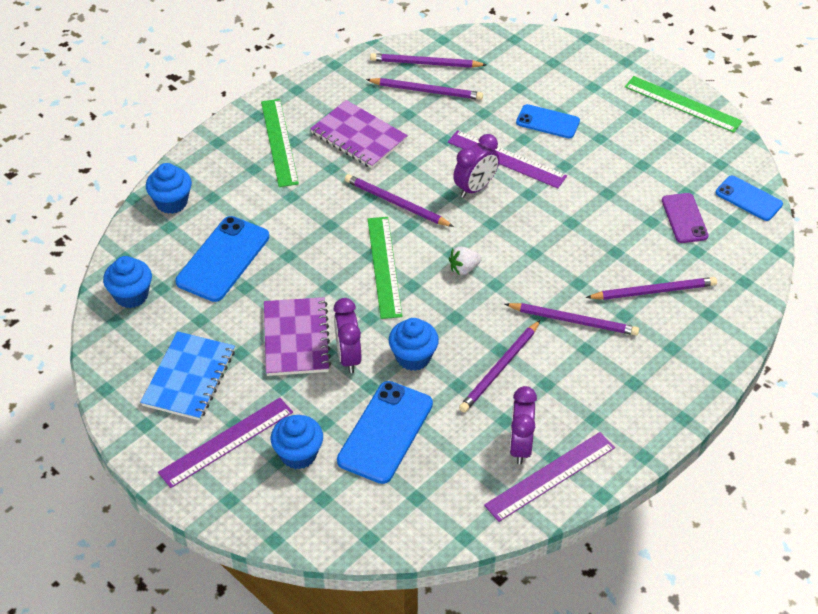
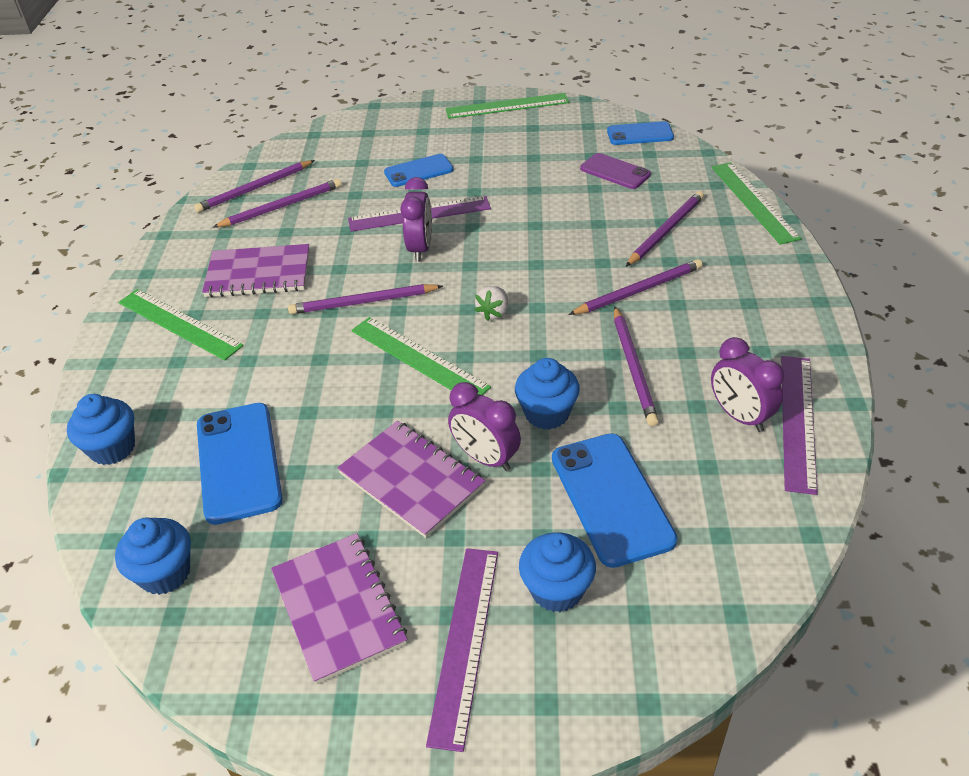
camera: 40 degrees left, 5 degrees down
(189, 377) = (338, 608): blue notebook -> purple notebook
(750, 314) = (754, 202): none -> green ruler

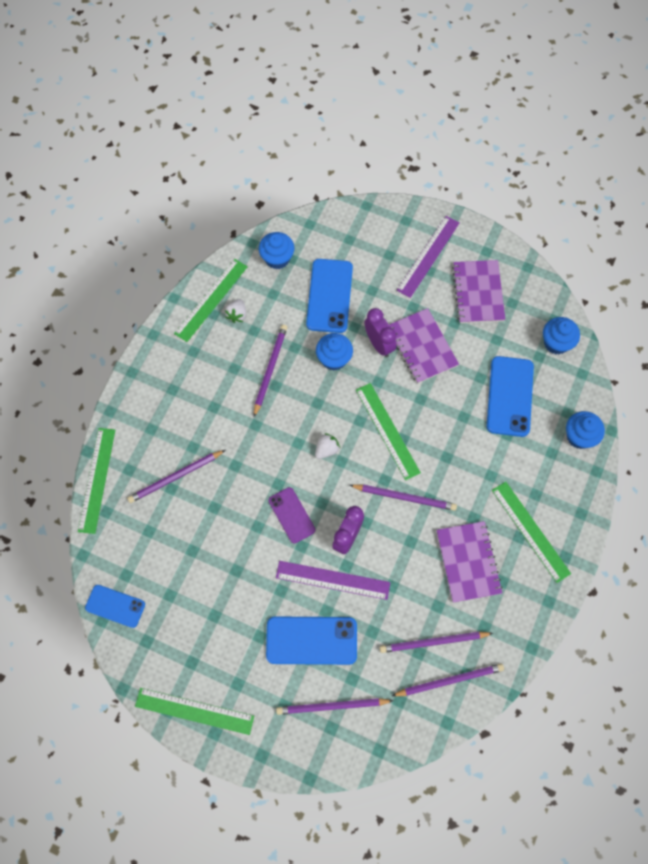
camera: 160 degrees left, 25 degrees up
(258, 273) = (468, 562): purple notebook -> purple notebook turned 60 degrees clockwise
(418, 171) = (311, 640): blue phone -> blue phone, size x1.60
(557, 590) = (378, 263): blue cupcake -> blue cupcake (277, 258)
(615, 172) = (166, 563): purple phone -> purple phone (291, 515)
(638, 290) = (229, 429): purple pencil -> purple pencil (332, 706)
(739, 416) = (237, 315): purple clock -> white strawberry
(797, 421) = (211, 300): purple ruler -> green ruler

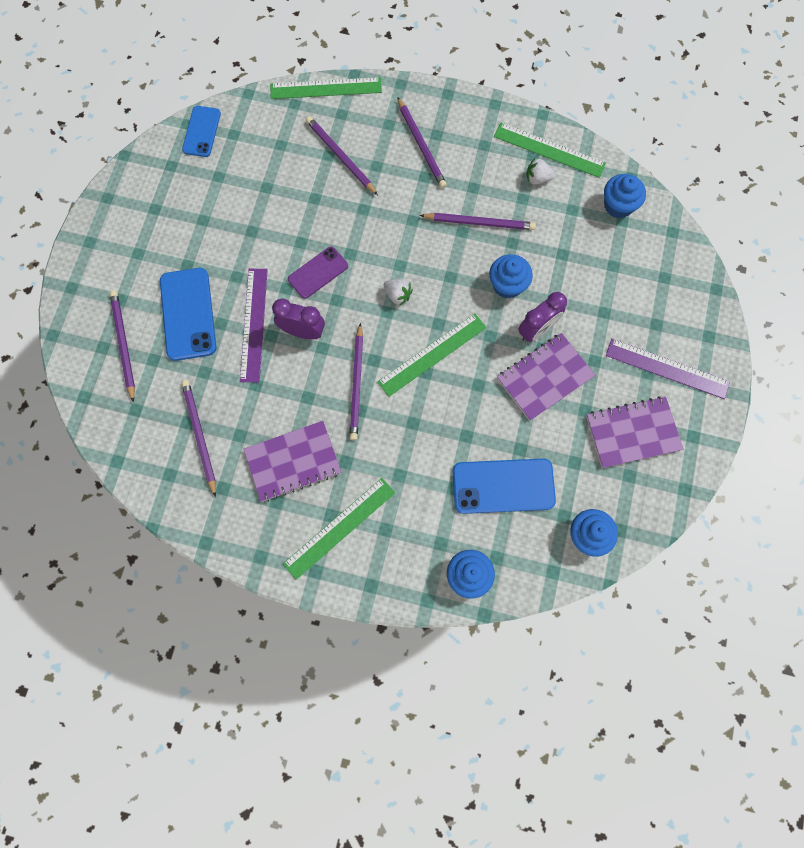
camera: 80 degrees right, 5 degrees up
(194, 711) = (108, 220): green ruler -> none
(329, 296) = (585, 268): blue phone -> none
(449, 680) = (161, 458): purple pencil -> purple pencil (421, 145)

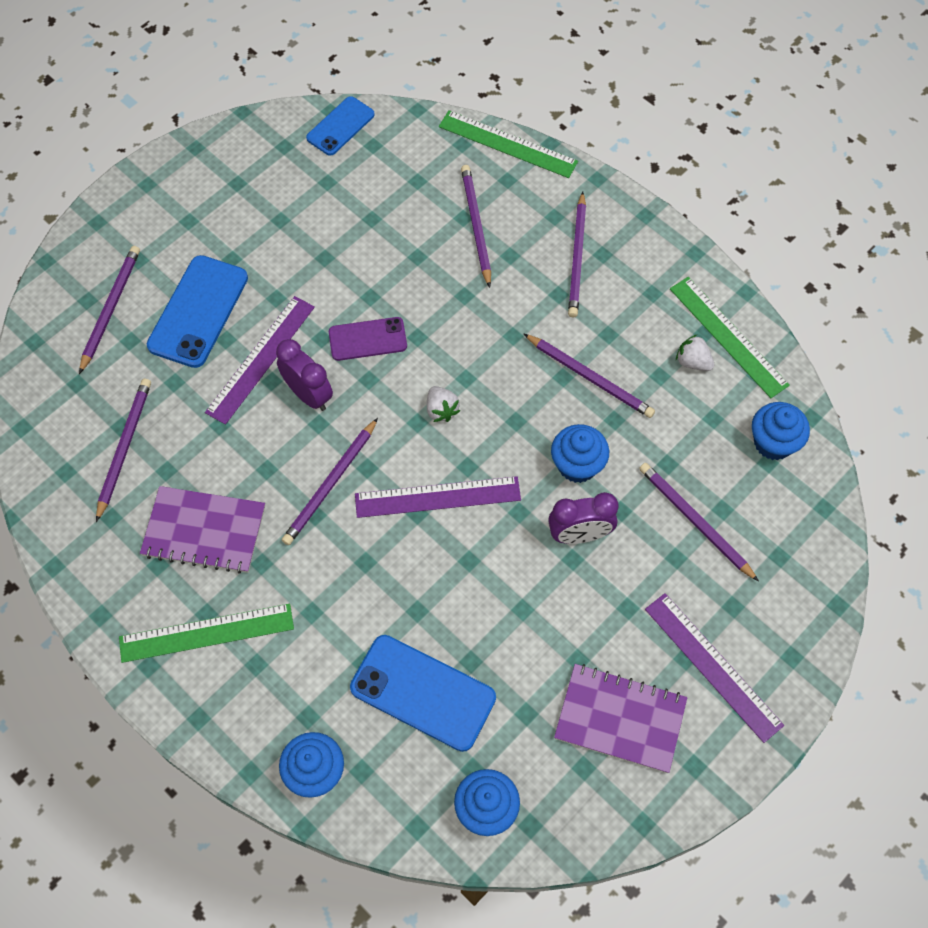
camera: 30 degrees right, 10 degrees down
(432, 354) = (437, 497): green ruler -> purple ruler
(545, 378) = (553, 595): purple notebook -> none
(601, 282) = (695, 521): none -> purple pencil

